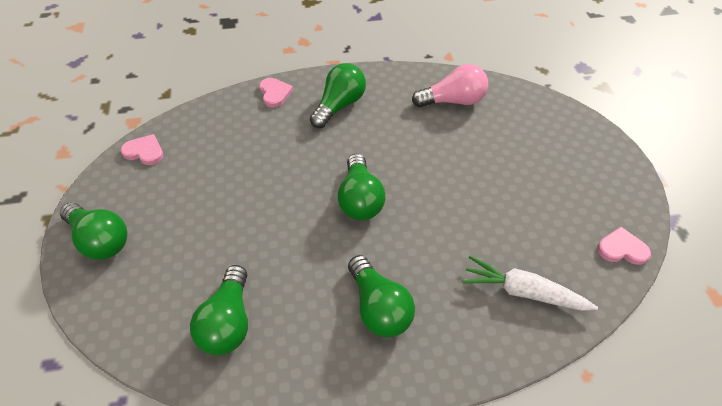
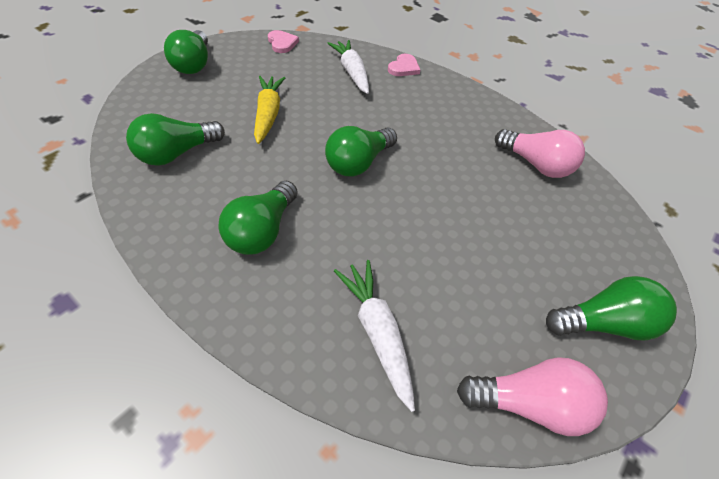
camera: 45 degrees right, 0 degrees up
(241, 223) = (268, 114): none -> yellow carrot
(244, 131) = (351, 73): none -> white carrot
(339, 105) = (436, 103): green light bulb -> green light bulb (602, 323)
(622, 249) = (528, 403): pink heart -> pink light bulb

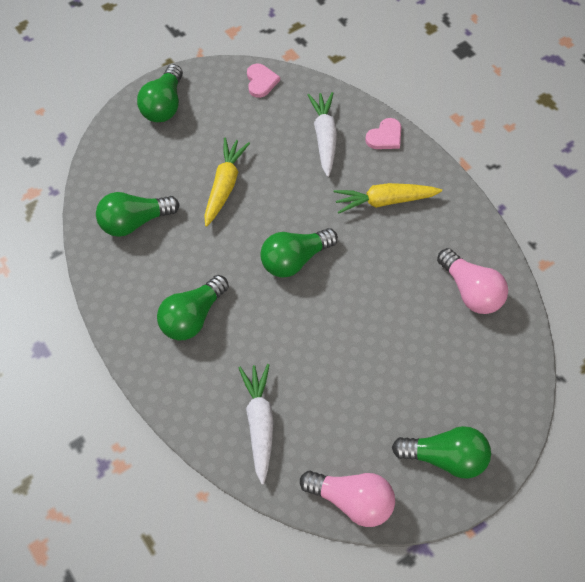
camera: 20 degrees right, 10 degrees up
(424, 109) = (384, 201): none -> yellow carrot

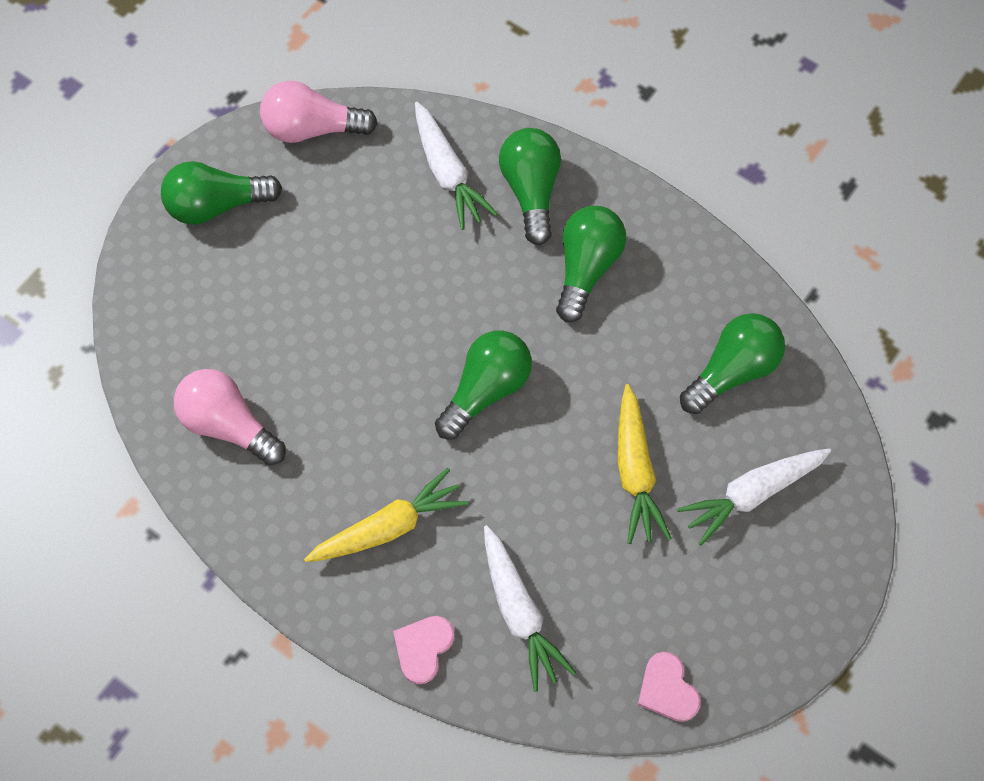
camera: 160 degrees right, 5 degrees up
(163, 154) = (752, 494): none -> white carrot
(164, 105) = (799, 584): green light bulb -> green light bulb (531, 191)

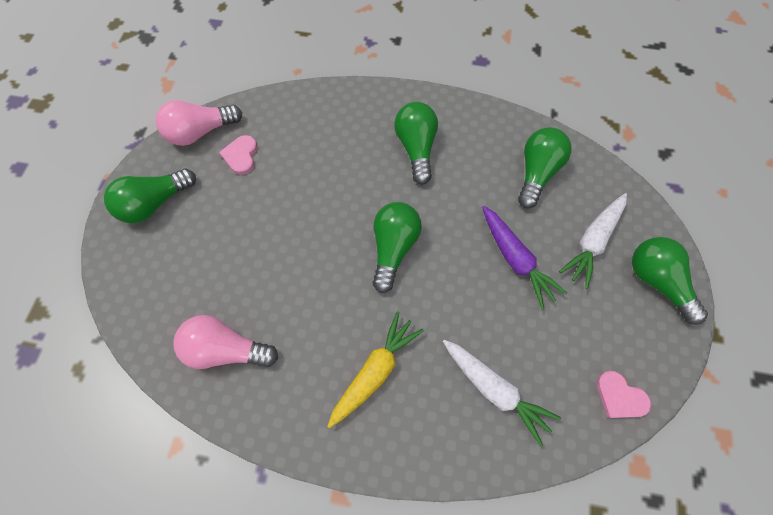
camera: 25 degrees left, 0 degrees up
(423, 648) = (443, 450): pink heart -> pink heart (241, 156)
(448, 173) = (301, 126): white carrot -> none
(531, 191) = (359, 117): green light bulb -> green light bulb (657, 282)
(635, 471) = (515, 259): yellow carrot -> purple carrot

